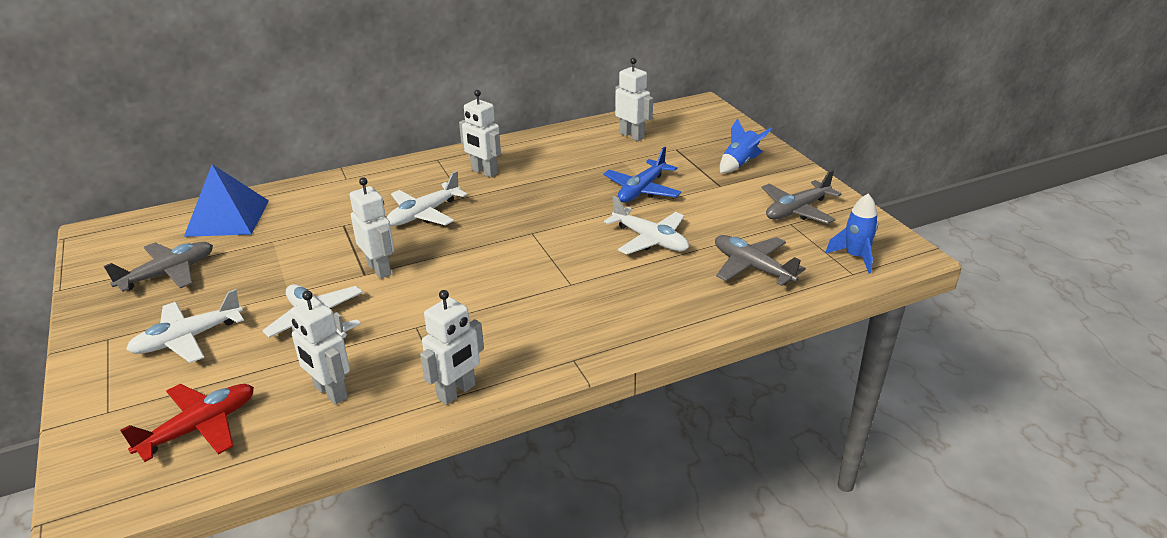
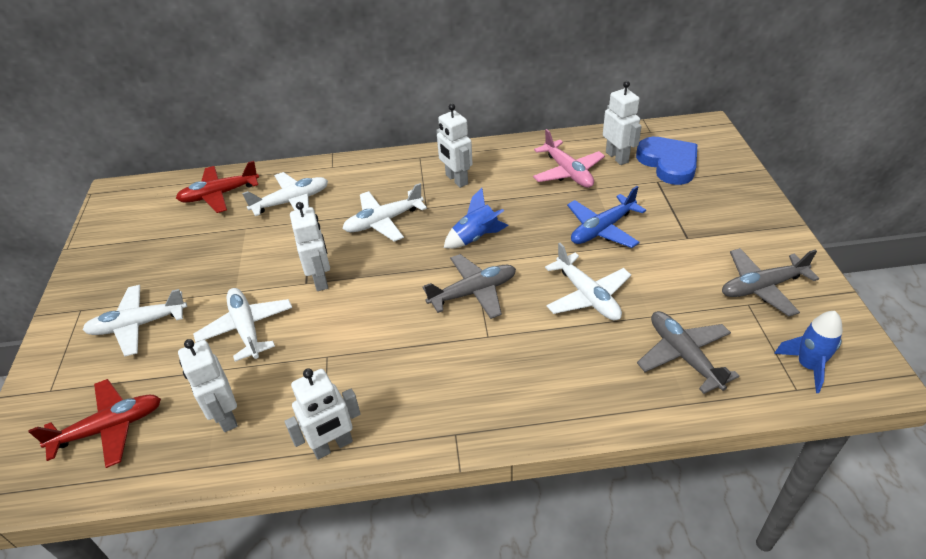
camera: 20 degrees right, 10 degrees up
(168, 273) = (151, 248): grey plane -> grey plane (473, 292)
(227, 217) = (219, 195): blue pyramid -> red plane
(315, 212) = (291, 201): none -> white plane
(591, 152) = (568, 172): none -> pink plane
(680, 134) = (668, 163): none -> blue heart
(740, 163) = (719, 212): blue rocket -> blue rocket (475, 237)

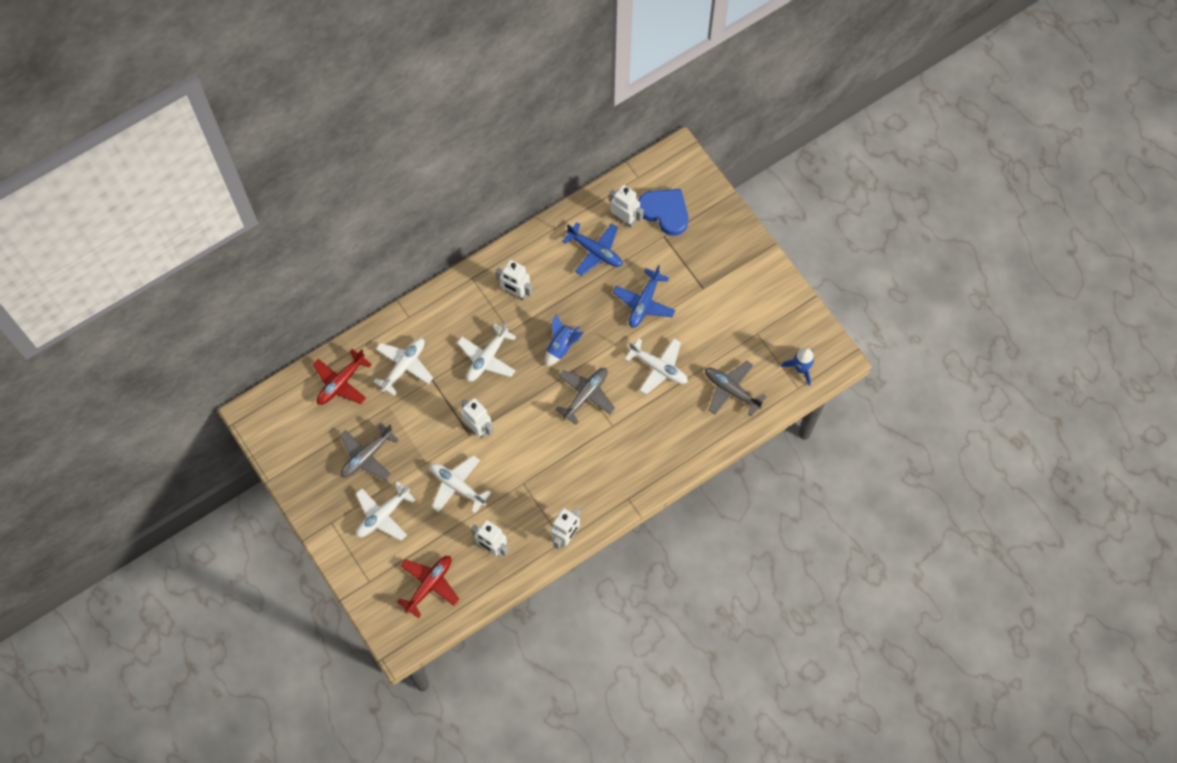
camera: 30 degrees left, 25 degrees up
(568, 172) = (595, 251): pink plane -> blue plane
(762, 287) = (761, 315): grey plane -> grey plane (366, 456)

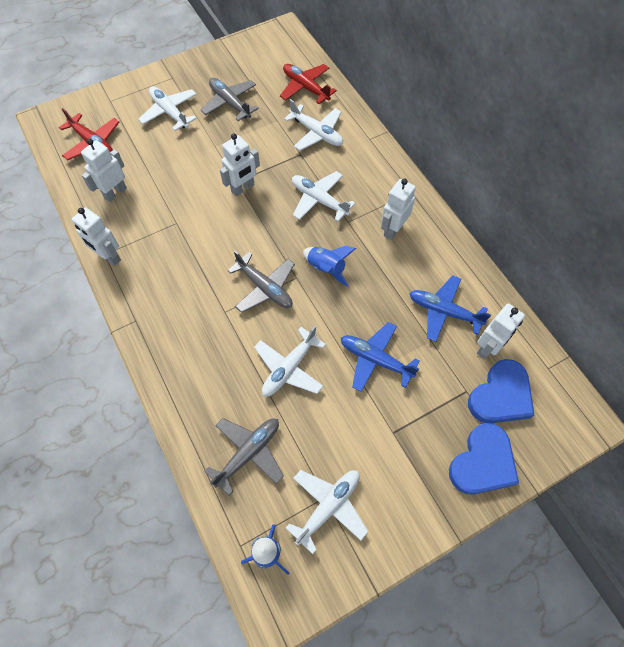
camera: 95 degrees right, 5 degrees down
(457, 486) = (185, 168): white plane -> white plane (328, 506)
(595, 251) = (444, 311): blue plane -> blue plane turned 75 degrees clockwise
(718, 227) = (482, 462): none -> blue heart

